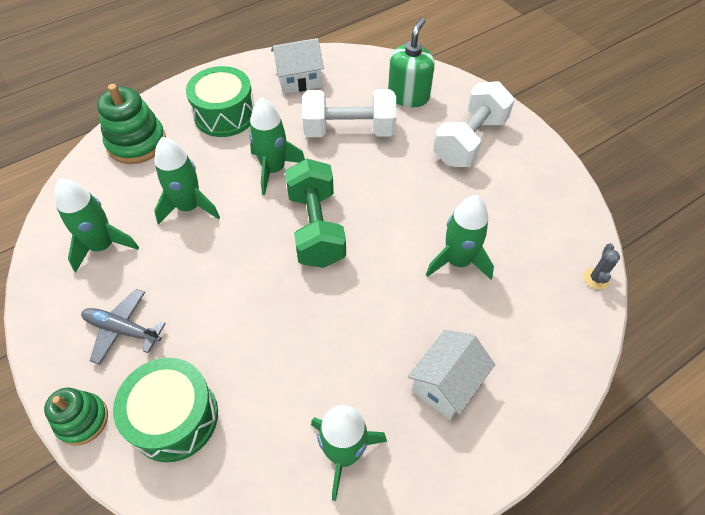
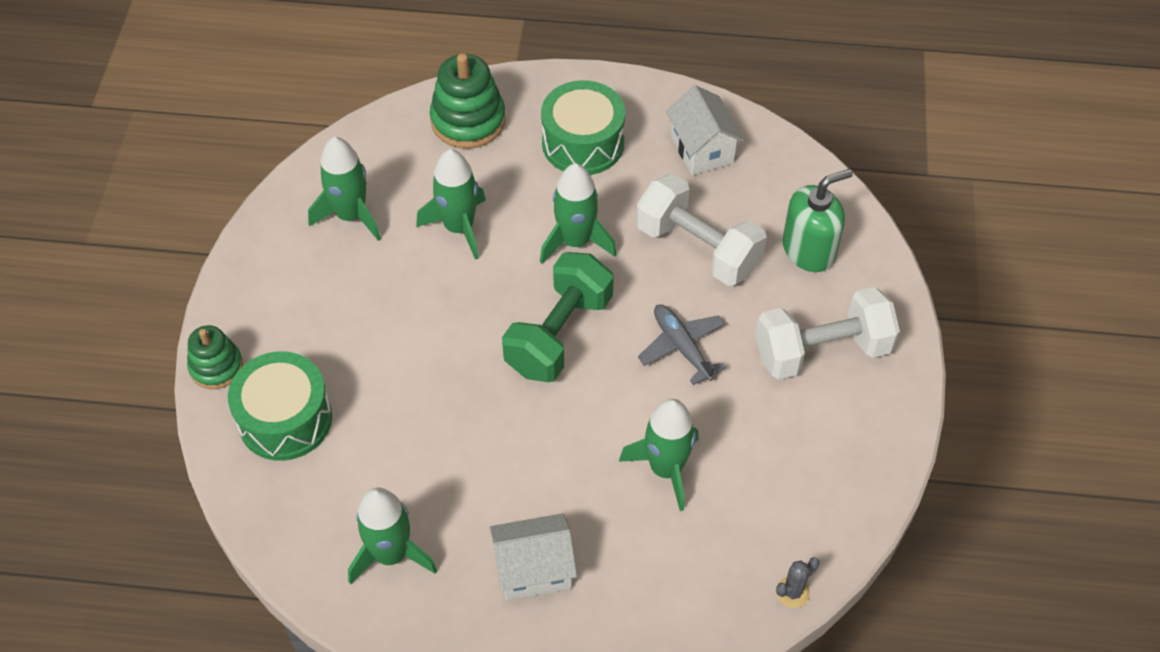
camera: 40 degrees right, 0 degrees up
(122, 329) = (305, 310): grey plane -> grey plane (681, 347)
(299, 80) = (702, 149): white house -> white house turned 45 degrees clockwise

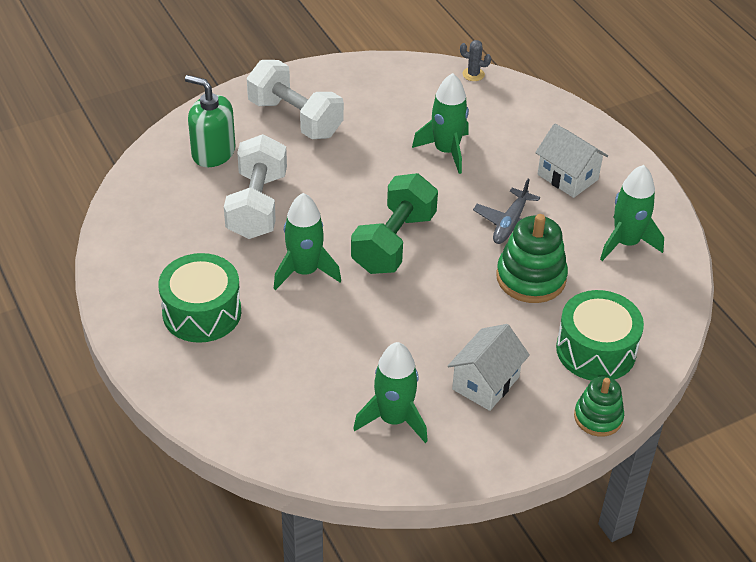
camera: 125 degrees left, 10 degrees down
(459, 227) = (348, 344): green rocket -> none
(468, 120) = (231, 398): green stacking toy -> green stacking toy (531, 278)
(559, 334) = (393, 242): green dumbbell -> green dumbbell turned 60 degrees counterclockwise
(681, 347) = (349, 180): grey plane -> grey plane (510, 224)
(702, 149) = (156, 241): white house -> white house (485, 383)

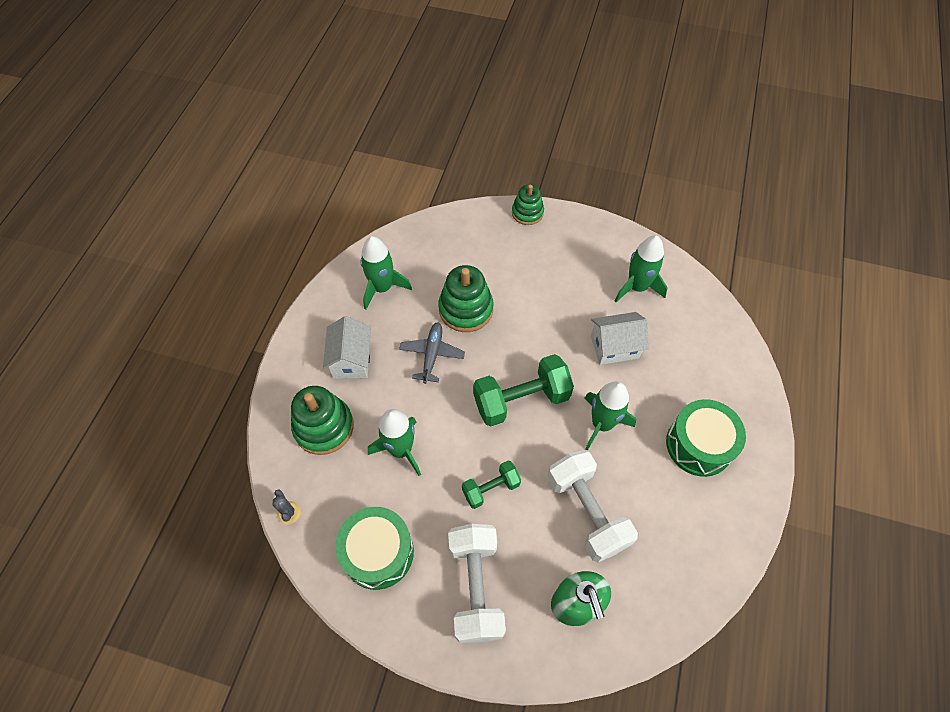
camera: 135 degrees left, 15 degrees up
(257, 205) = (586, 512): white dumbbell -> white dumbbell turned 75 degrees counterclockwise
(348, 173) = (491, 488): none -> green dumbbell
(485, 383) = (565, 270): white house -> white house (614, 347)
(510, 224) = (432, 354): grey plane -> grey plane turned 60 degrees counterclockwise
(521, 127) = (324, 427): none -> green stacking toy
(596, 350) = (484, 243): green drum -> green drum (378, 552)

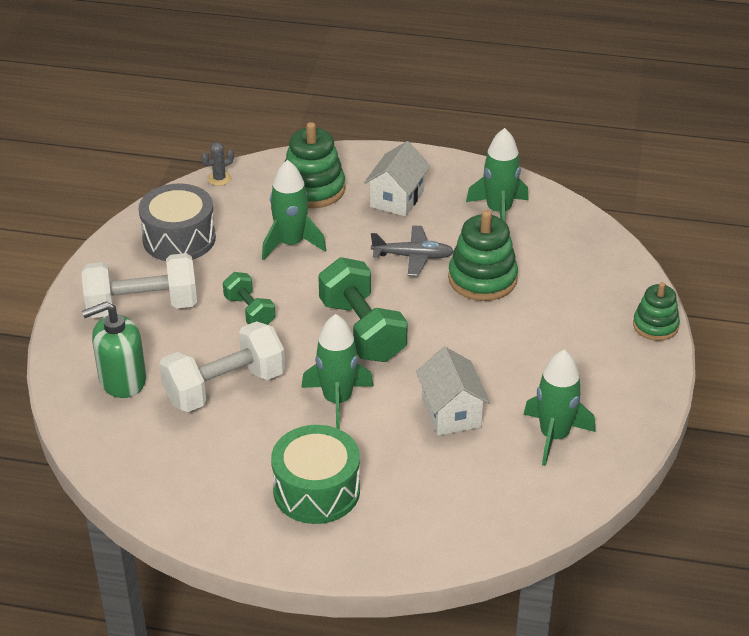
camera: 85 degrees right, 20 degrees down
(351, 360) = (397, 198): white house -> white house turned 60 degrees counterclockwise
(378, 552) = (179, 238): green drum -> grey drum

